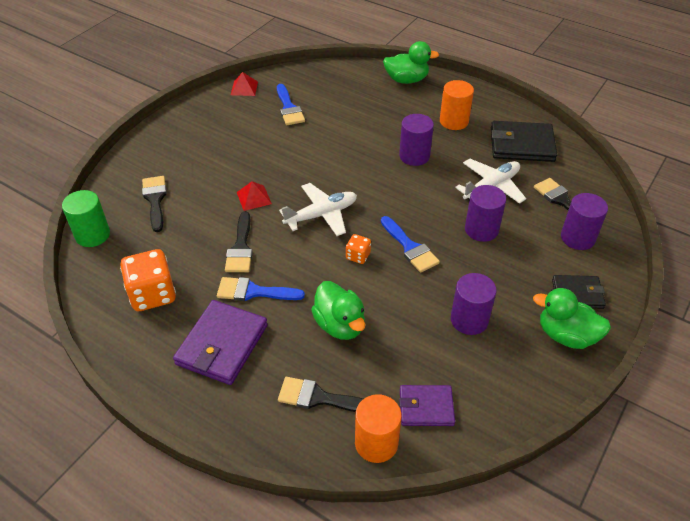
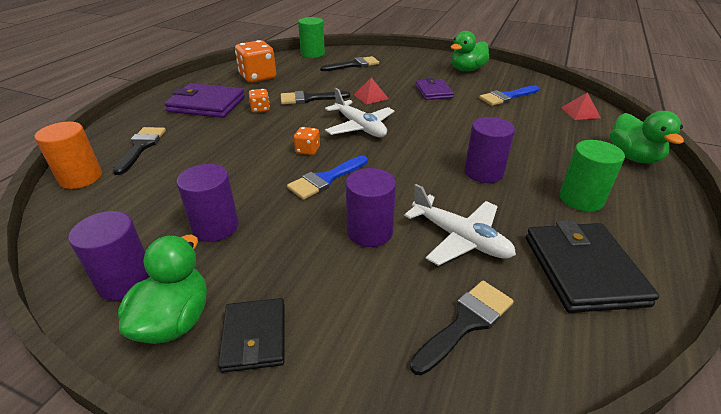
camera: 80 degrees right, 10 degrees down
(244, 88) = (517, 76): red pyramid -> red pyramid (580, 112)
(254, 291) = (260, 109): blue brush -> orange dice
(340, 325) = (219, 149): green duck -> green duck (467, 69)
(426, 407) = (106, 203): purple wallet -> purple wallet (433, 91)
(454, 121) = (581, 199): orange cylinder -> green cylinder
(577, 238) = (381, 342): purple cylinder -> purple cylinder (126, 281)

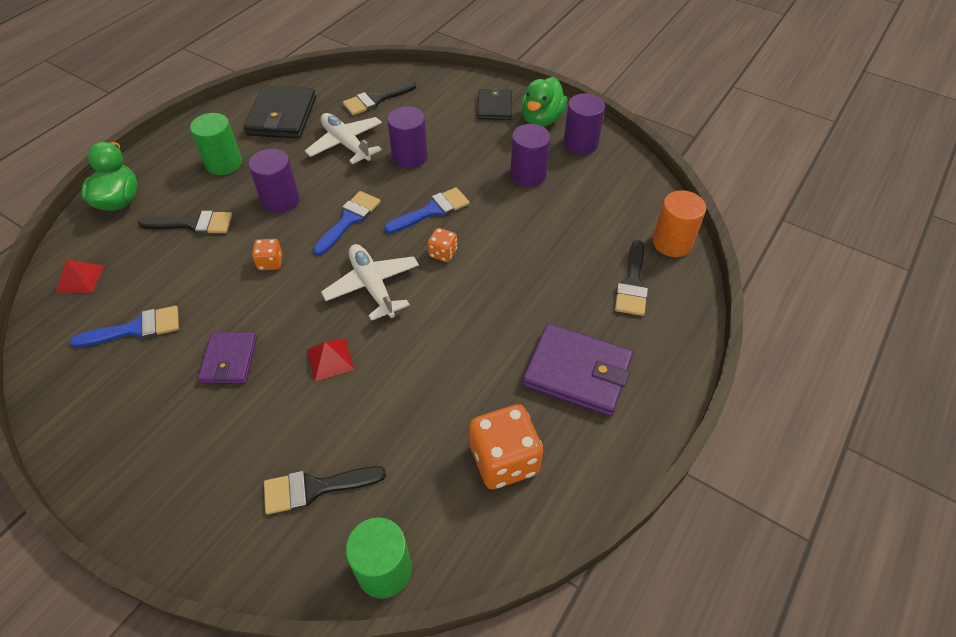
camera: 170 degrees left, 15 degrees up
(260, 109) = (497, 347): orange dice -> orange dice (270, 262)
(309, 98) = (423, 367): black brush -> black brush (193, 224)
(405, 164) = (349, 220): none -> blue brush
(467, 69) = (119, 431): green duck -> none

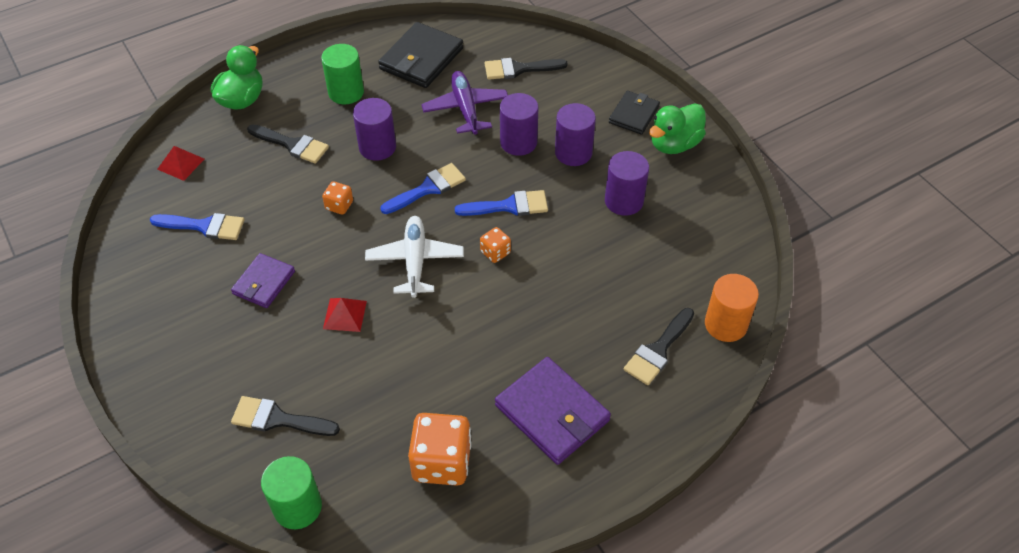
camera: 25 degrees right, 0 degrees up
(346, 144) = (465, 109): white plane -> purple plane
(580, 143) = (699, 185): purple cylinder -> purple cylinder (573, 152)

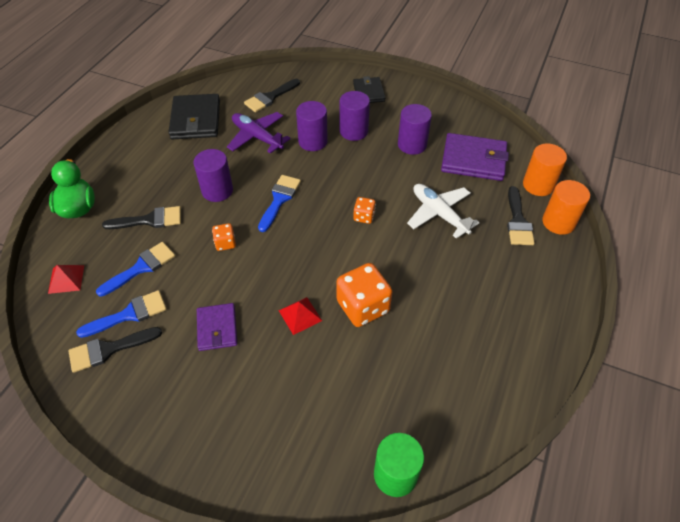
camera: 35 degrees left, 0 degrees up
(278, 419) = (321, 420): black brush -> black brush (109, 349)
(346, 92) = (159, 165): green cylinder -> none
(415, 261) = (316, 251): white plane -> white plane (439, 214)
(442, 462) = (461, 373): orange dice -> orange dice (363, 307)
(509, 206) = (344, 183): blue brush -> blue brush (141, 268)
(552, 413) = (496, 296): purple wallet -> purple wallet (473, 160)
(674, 144) = (409, 98): green duck -> none
(705, 378) = (558, 222): none -> orange cylinder

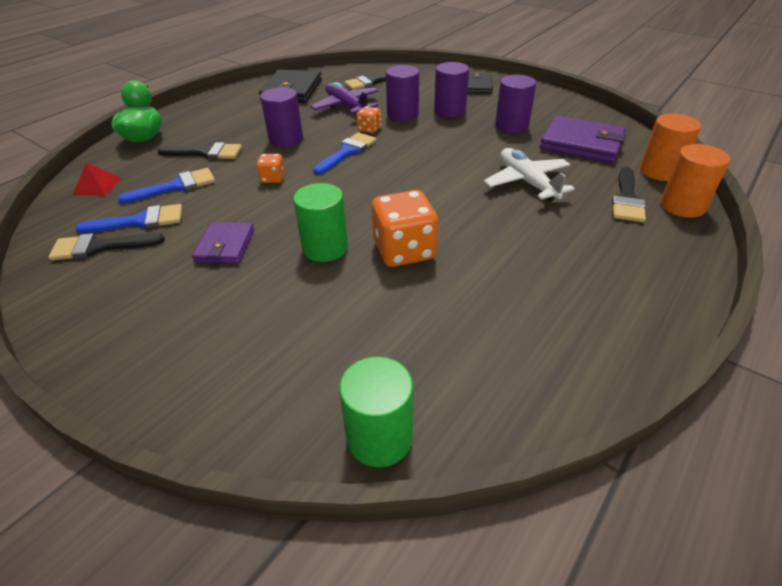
camera: 15 degrees right, 10 degrees down
(300, 315) = (325, 248): red pyramid -> green cylinder
(364, 217) = (436, 175): orange dice -> orange dice (369, 129)

